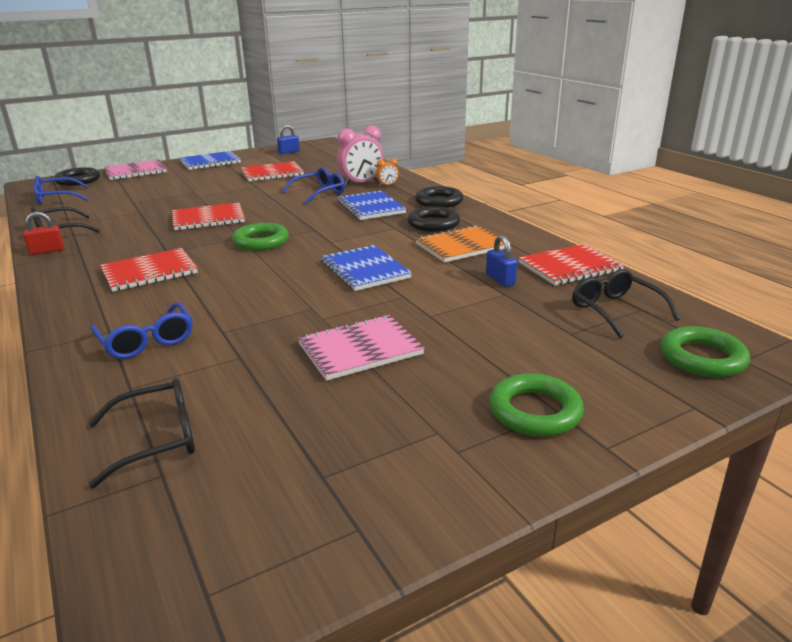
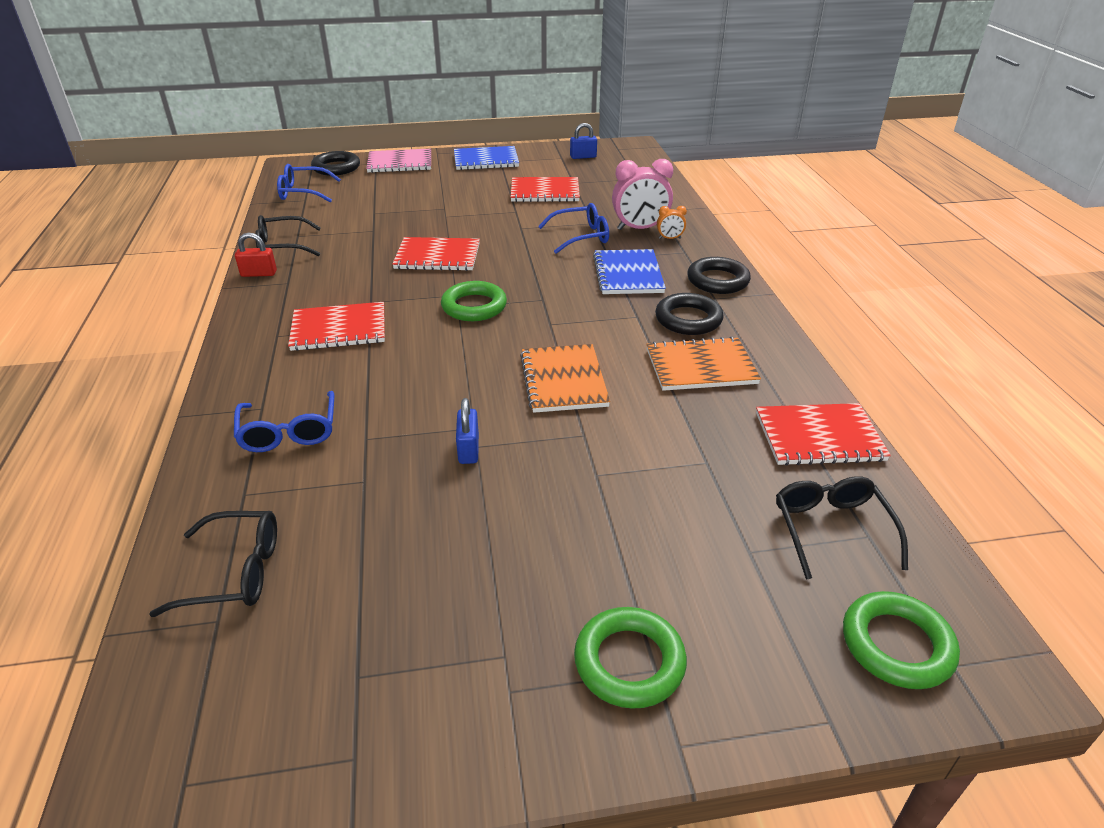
camera: 20 degrees right, 10 degrees up
(360, 349) = (490, 506): pink notebook -> none
(365, 270) = (563, 380): blue notebook -> orange notebook
(500, 280) = (715, 437): blue padlock -> blue padlock (468, 449)

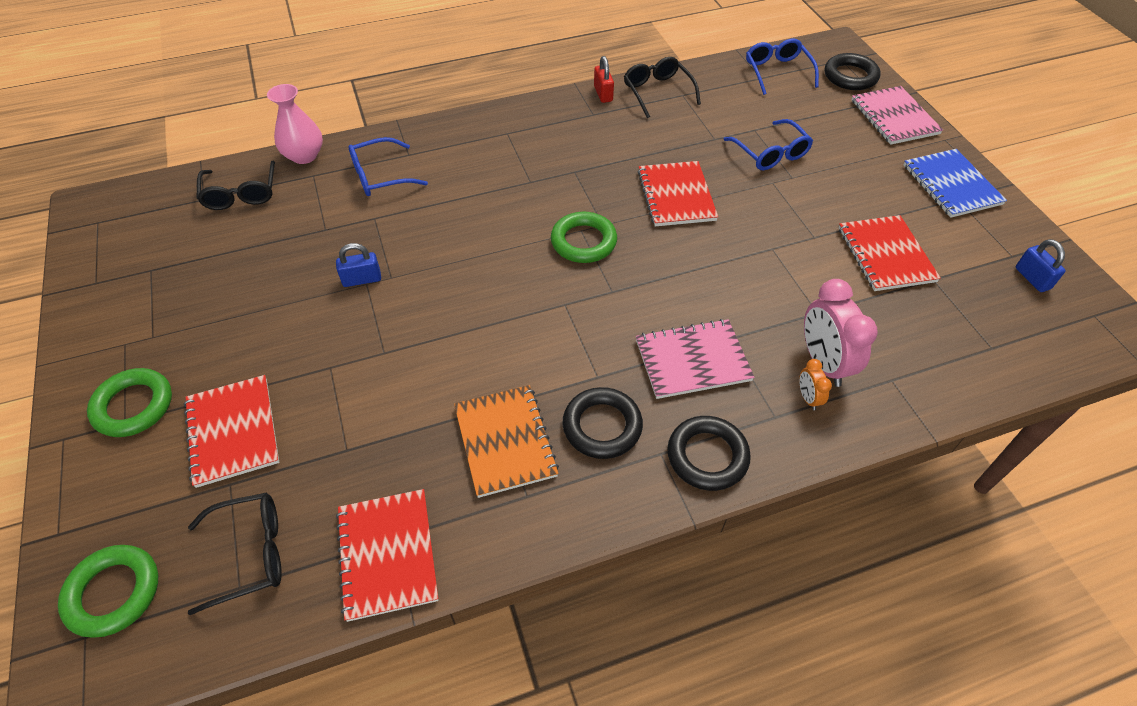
camera: 80 degrees right, 15 degrees up
(192, 504) = (304, 155): none -> pink vase
(339, 329) = (524, 164): red notebook -> red notebook (233, 431)
(563, 380) = (465, 328): orange notebook -> none
(581, 236) = (773, 305): blue glasses -> blue glasses (770, 153)
(628, 274) = (692, 360): blue notebook -> pink notebook

